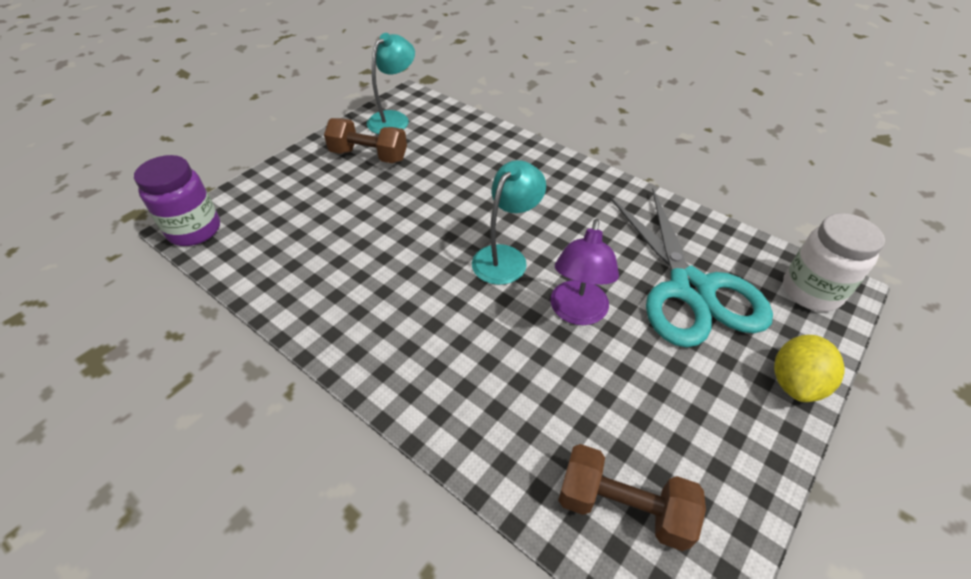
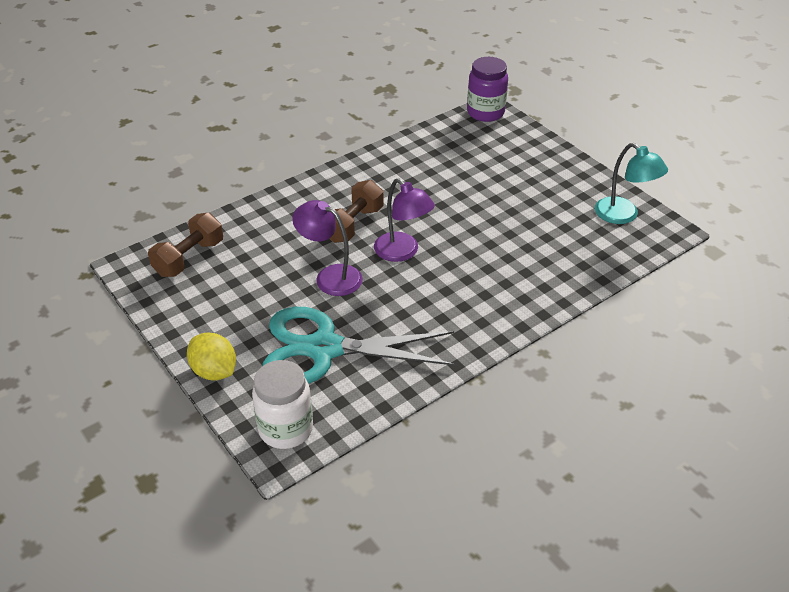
camera: 105 degrees right, 5 degrees down
(369, 156) = (561, 195): brown dumbbell -> brown dumbbell (353, 224)
(506, 257) = (402, 252): turquoise lamp -> purple lamp

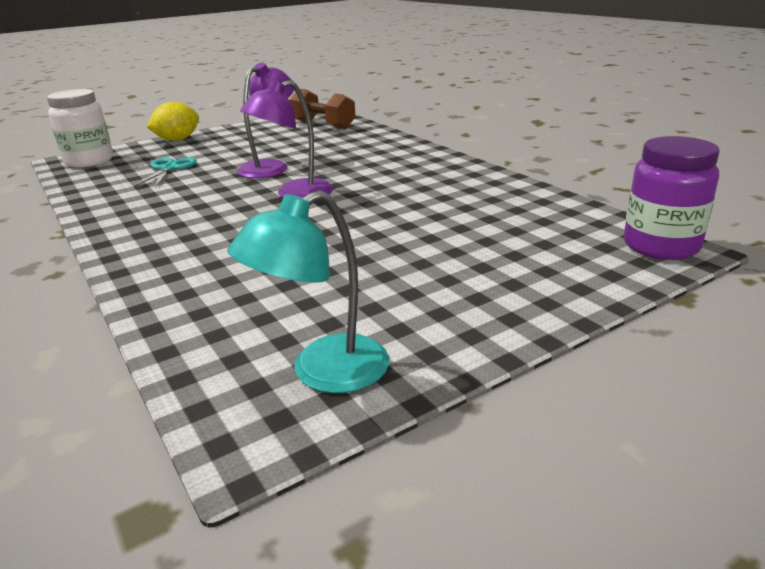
camera: 95 degrees right, 15 degrees down
(324, 349) = (169, 168): turquoise scissors -> turquoise scissors, size x0.45
(353, 224) = (354, 172): brown dumbbell -> none

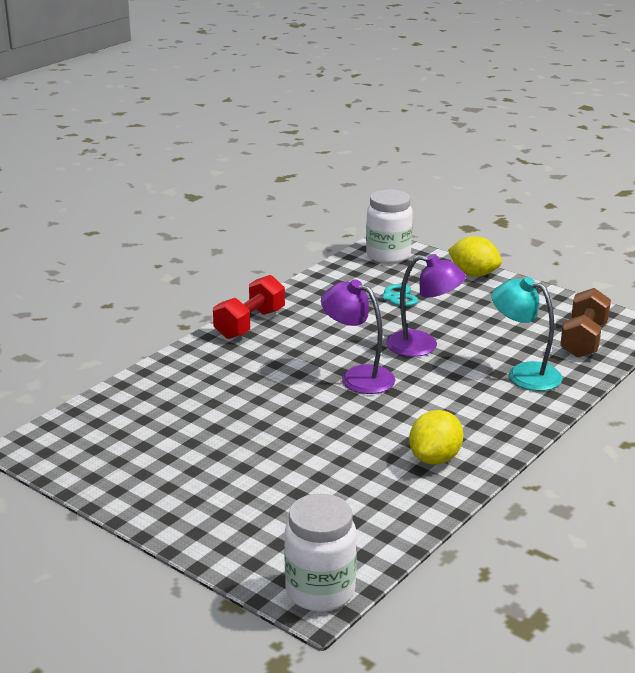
camera: 70 degrees right, 0 degrees up
(119, 231) = (250, 324): none -> red dumbbell
(323, 372) = (88, 455): turquoise lamp -> turquoise lamp (524, 374)
(456, 182) = (435, 458): none -> yellow lemon
(661, 246) = (320, 591): purple jar -> white jar

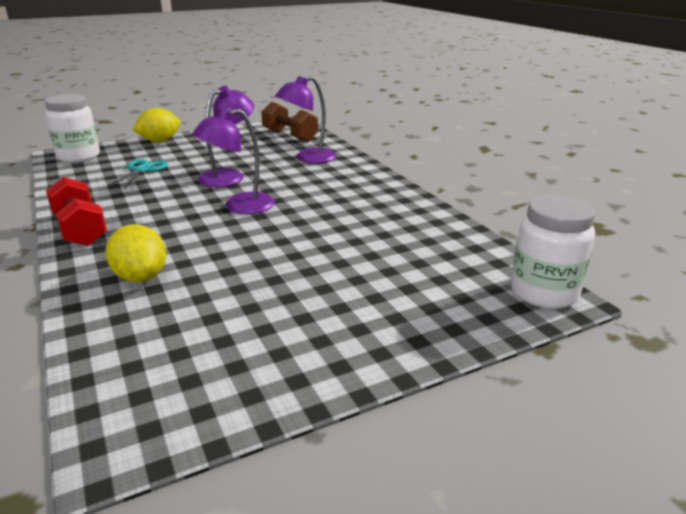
camera: 65 degrees left, 0 degrees up
(435, 458) = (385, 207): yellow lemon -> yellow lemon (141, 277)
(524, 374) = (308, 158): turquoise lamp -> purple lamp

